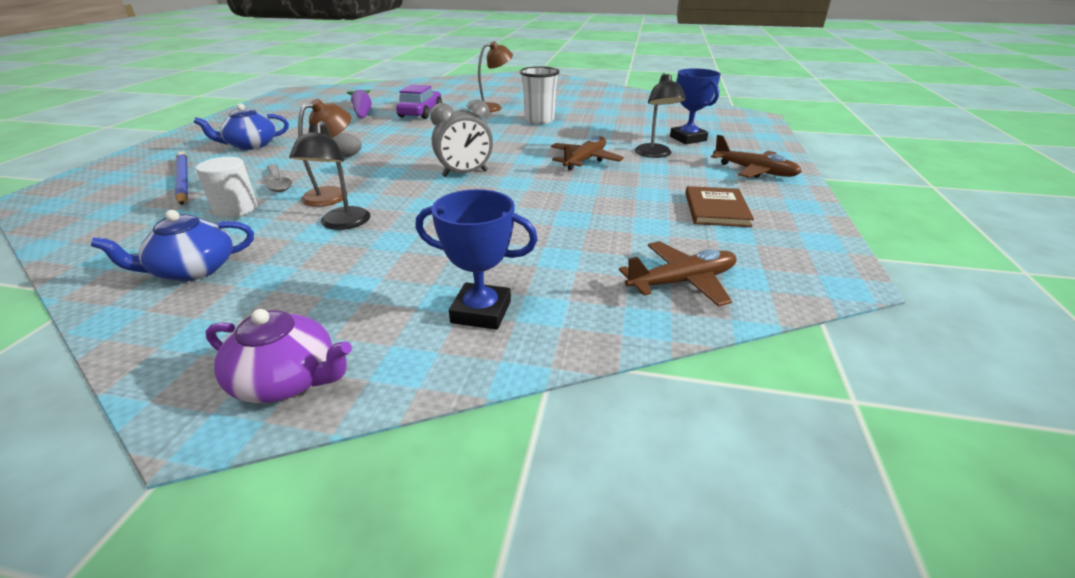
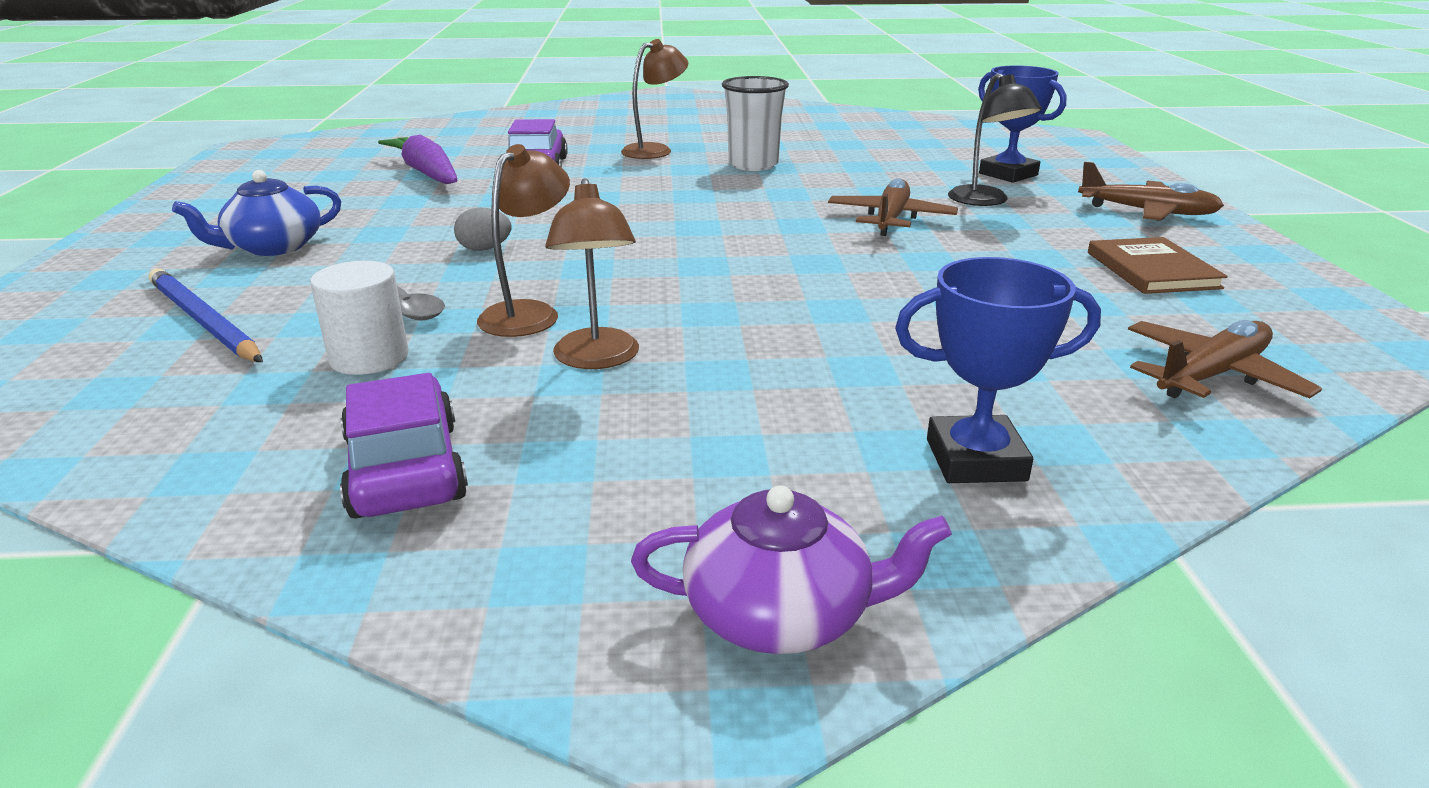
camera: 15 degrees left, 5 degrees down
(193, 270) = (405, 469): blue teapot -> purple car
(341, 224) = (597, 359): black lamp -> brown lamp
(465, 173) = (721, 257): grey clock -> none

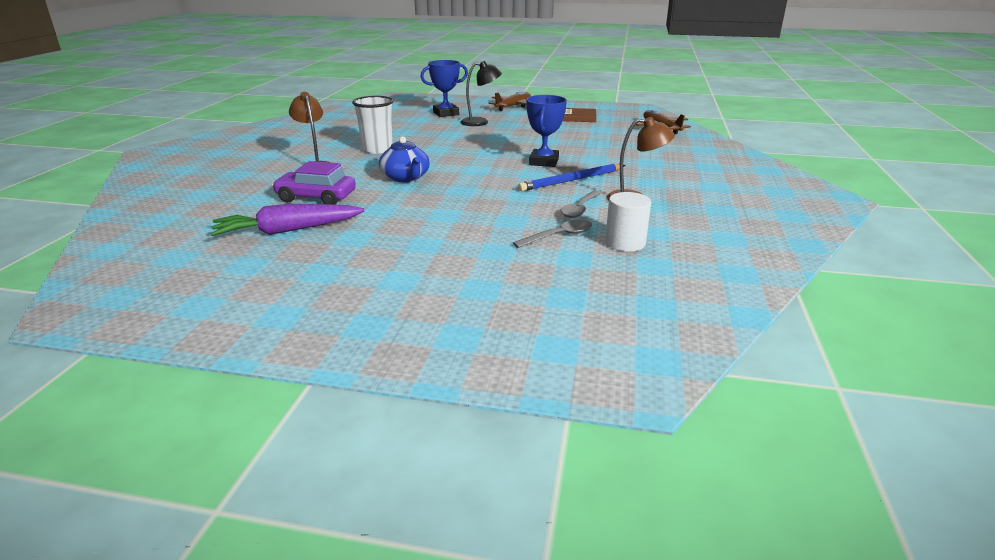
camera: 75 degrees left, 0 degrees up
(203, 321) = (561, 290): blue pencil -> blue pencil (572, 180)
(273, 247) = (429, 278): blue teapot -> blue teapot (405, 178)
(405, 469) = (731, 234): purple car -> none
(484, 249) = (478, 216): grey egg -> none
(529, 313) = (580, 209): brown lamp -> grey spoon
(781, 613) = (801, 189): purple teapot -> none
(890, 219) = (493, 138): brown plane -> none
(975, 460) = (715, 159): blue trophy -> blue trophy (544, 162)

